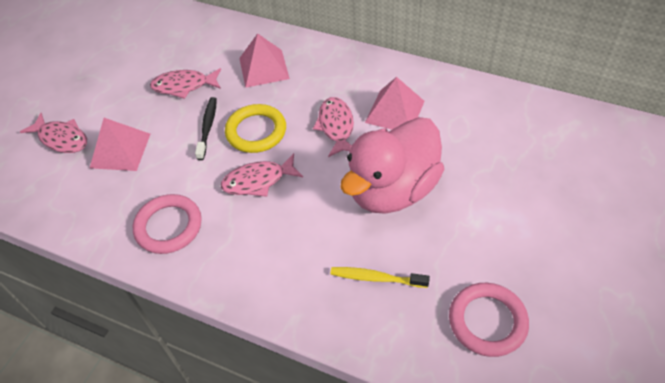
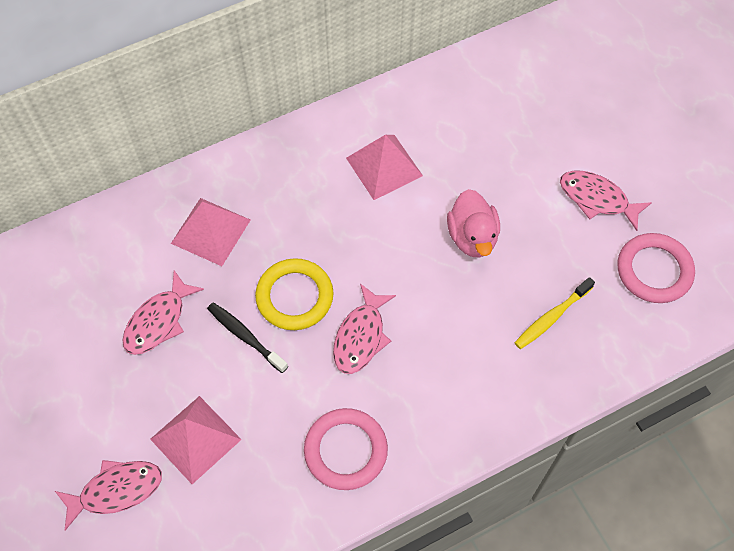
camera: 55 degrees left, 10 degrees up
(336, 126) = (356, 226): pink fish -> pink fish (597, 199)
(392, 190) = (472, 237): pink duck -> pink duck, size x0.56

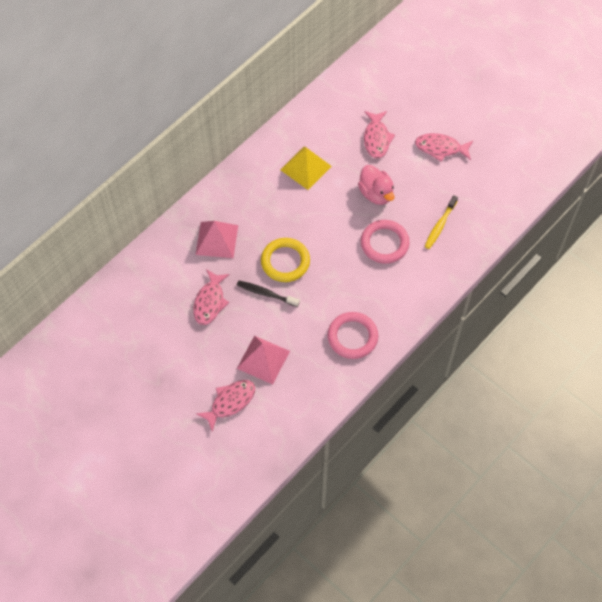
camera: 20 degrees left, 0 degrees up
(361, 337) = (334, 272): pink fish -> pink fish (376, 139)
(384, 166) = (305, 168): pink pyramid -> yellow pyramid
(654, 270) = (488, 180): pink ring -> pink ring (384, 243)

